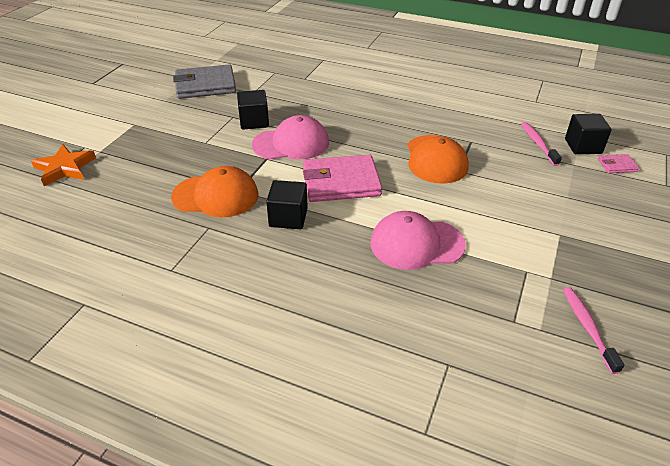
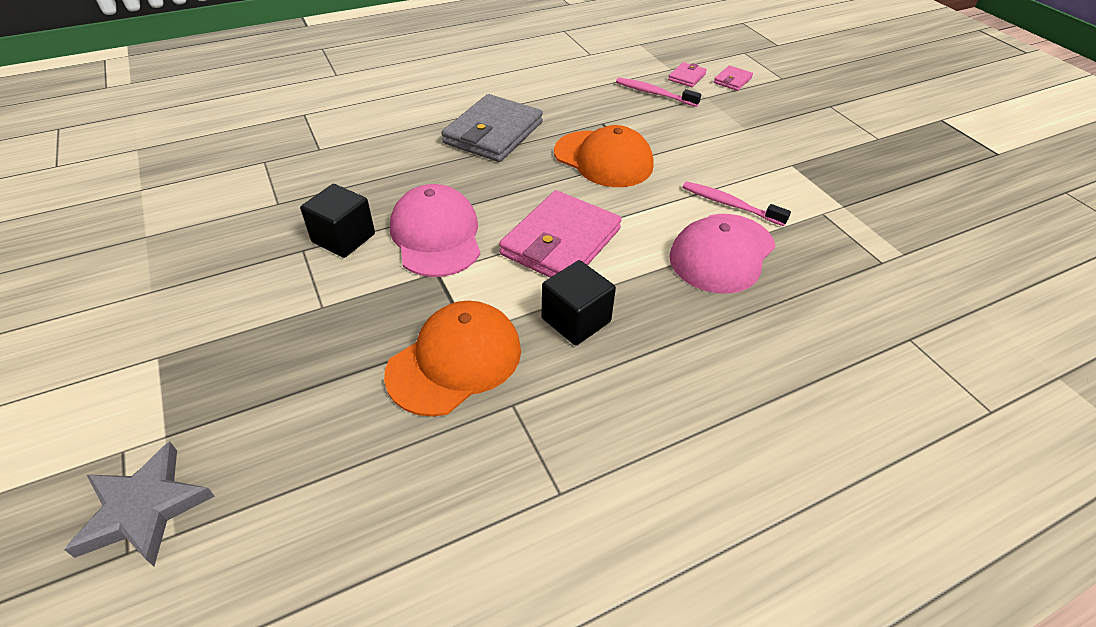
camera: 50 degrees left, 5 degrees up
(64, 168) = (144, 509): orange star -> grey star
(205, 85) = (185, 232): grey wallet -> grey wallet (493, 133)
(291, 144) = (436, 236): pink cap -> pink cap turned 45 degrees counterclockwise
(583, 146) = (687, 77): black cube -> pink wallet
(587, 327) = (920, 227): pink toothbrush -> pink toothbrush (729, 204)

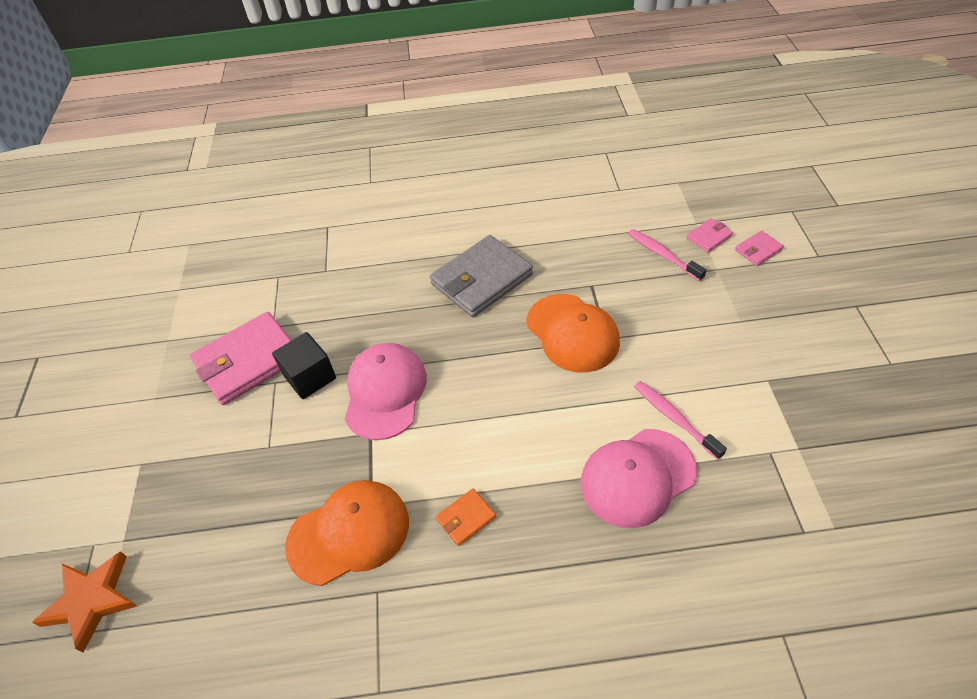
camera: 25 degrees right, 5 degrees up
(144, 509) = (91, 601): grey star -> orange star
(561, 242) = (489, 425): pink wallet -> pink wallet (248, 361)
(576, 320) = (466, 518): black cube -> orange wallet

